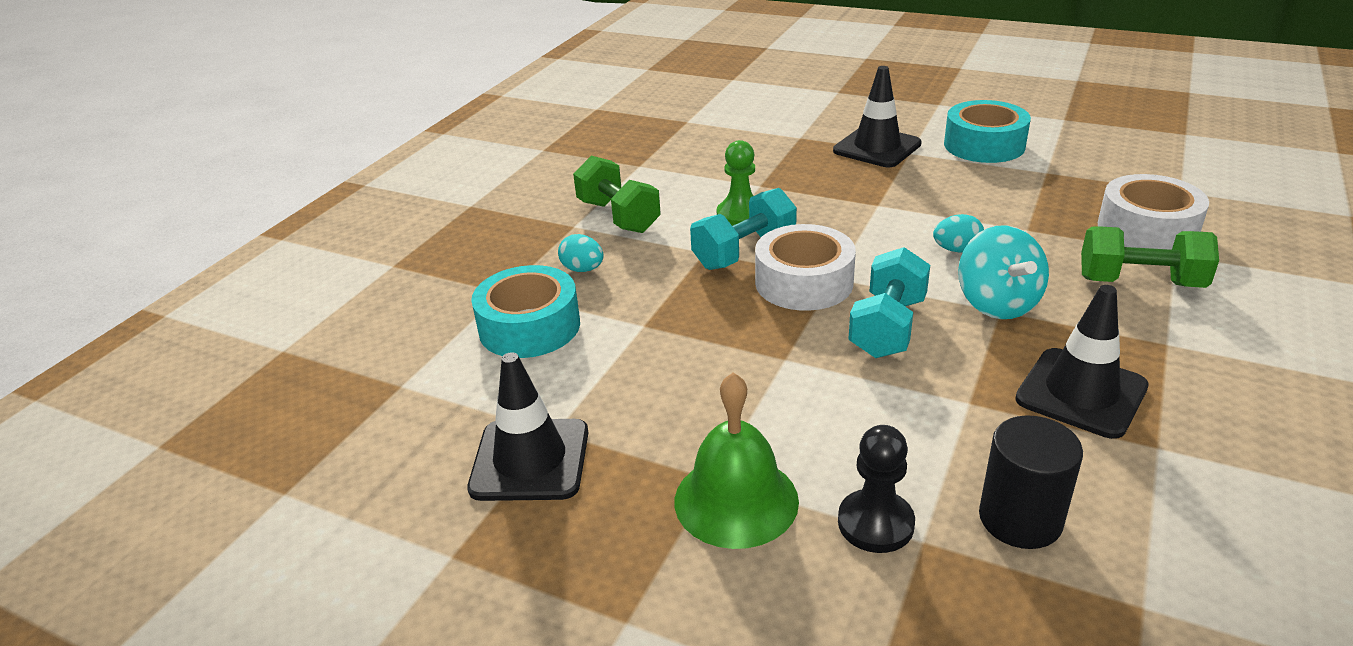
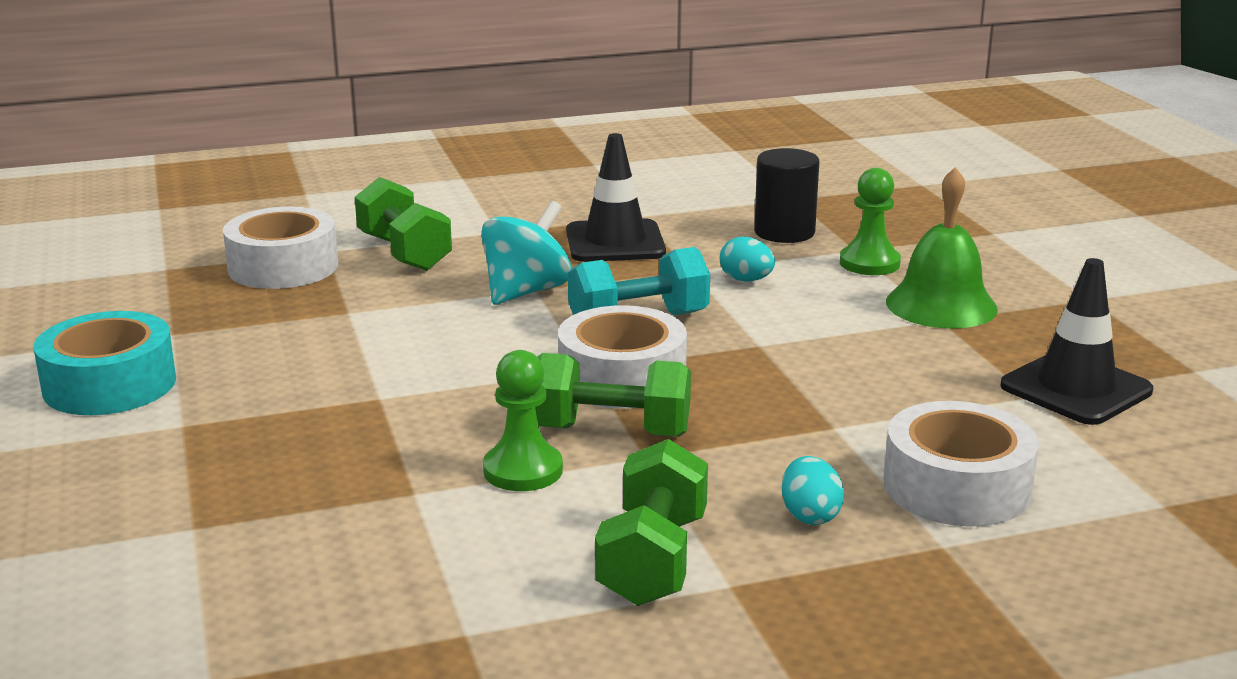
camera: 135 degrees left, 10 degrees down
(529, 327) = (956, 487): turquoise tape -> white tape
(744, 252) = (611, 431): turquoise dumbbell -> green dumbbell
(875, 523) = (869, 263): black pawn -> green pawn
(877, 147) = (184, 451): black traffic cone -> none
(956, 250) = (442, 330): turquoise egg -> turquoise egg (746, 280)

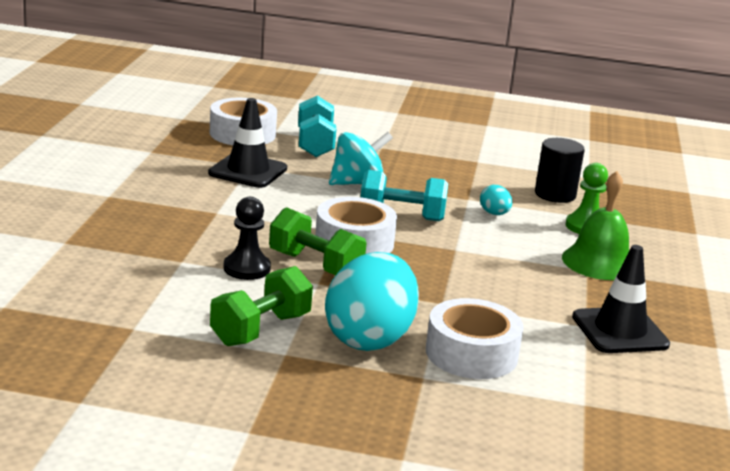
camera: 25 degrees right, 0 degrees up
(110, 384) = (96, 167): turquoise tape -> none
(404, 253) = (315, 144): green dumbbell -> turquoise dumbbell
(523, 470) = (247, 268): green pawn -> black pawn
(615, 242) = (442, 171): black traffic cone -> black traffic cone (248, 171)
(810, 515) = (369, 338): turquoise egg -> turquoise egg, size x2.39

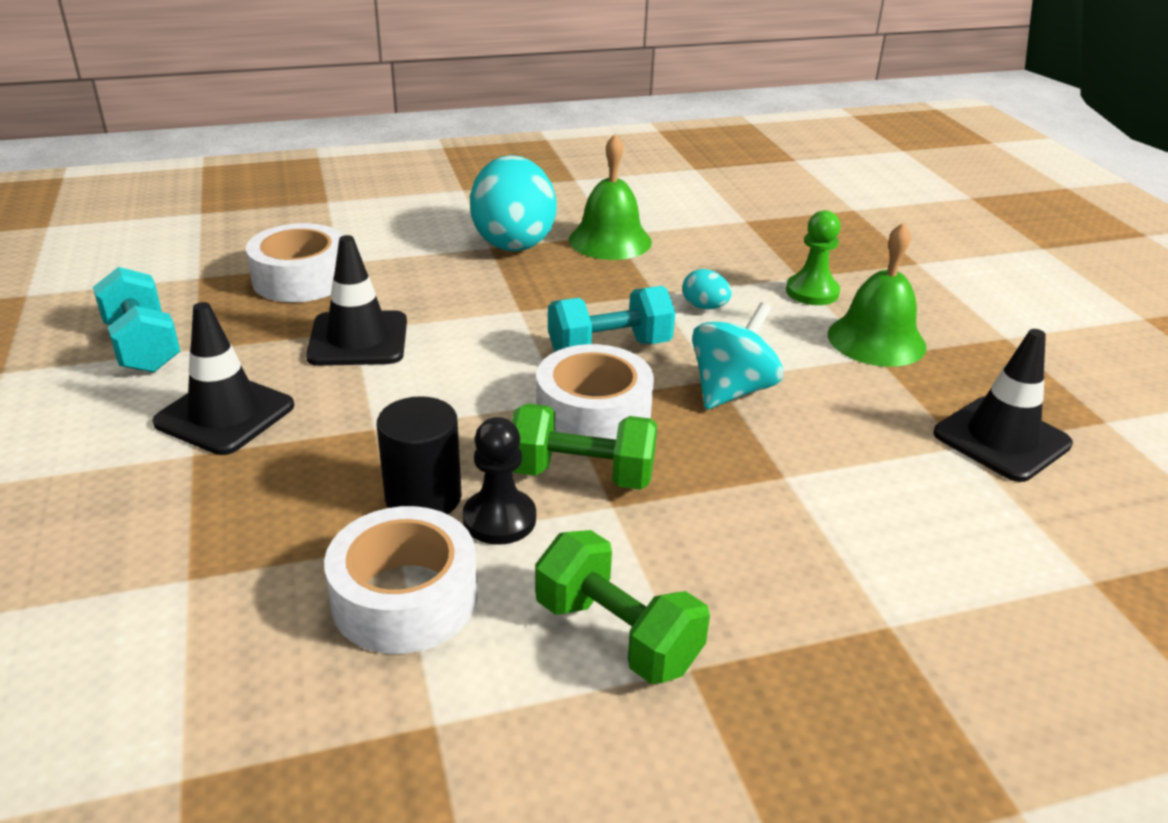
camera: 25 degrees left, 10 degrees up
(140, 184) = (225, 414): none -> black traffic cone
(260, 329) = (617, 635): green dumbbell -> green dumbbell turned 60 degrees counterclockwise
(315, 144) = (407, 267): turquoise dumbbell -> turquoise dumbbell (143, 346)
(357, 183) = (512, 313): turquoise spinning top -> turquoise spinning top (731, 390)
(369, 338) = (764, 583): turquoise egg -> turquoise egg (513, 241)
(470, 164) = (610, 240): none -> green bell
(471, 353) = (899, 552): white tape -> white tape (405, 598)
(555, 195) = (737, 256): black cylinder -> black cylinder (423, 497)

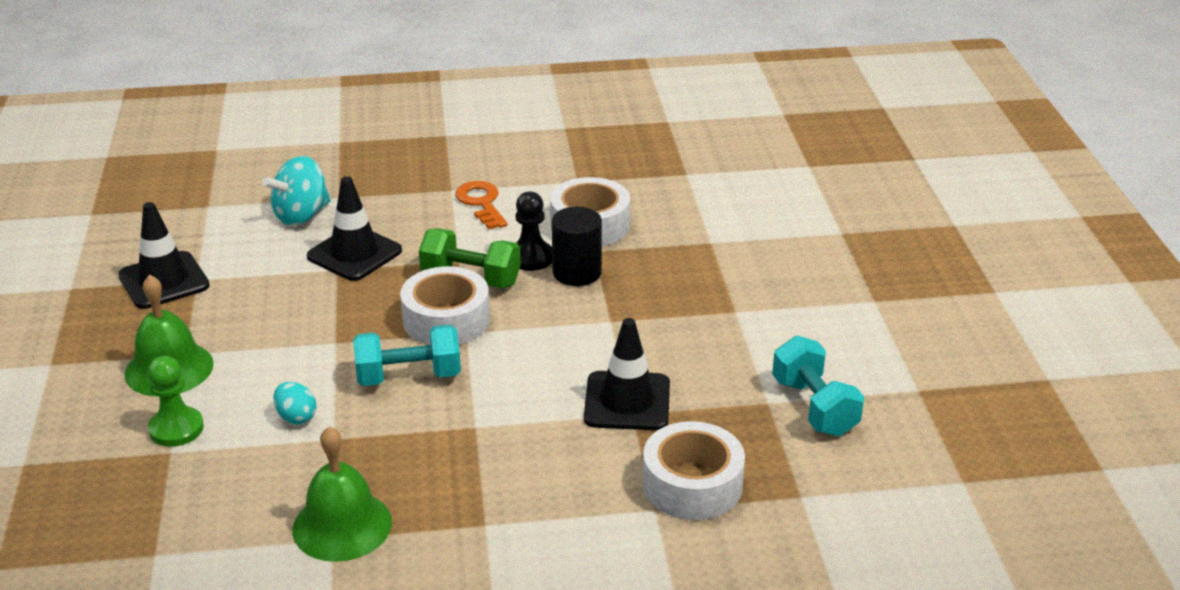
camera: 170 degrees left, 0 degrees up
(225, 414) = (722, 338): black traffic cone -> black traffic cone (354, 254)
(513, 241) = (456, 531): turquoise egg -> none
(617, 635) = (481, 203): green dumbbell -> orange key
(731, 390) = (330, 331): turquoise spinning top -> turquoise spinning top (301, 215)

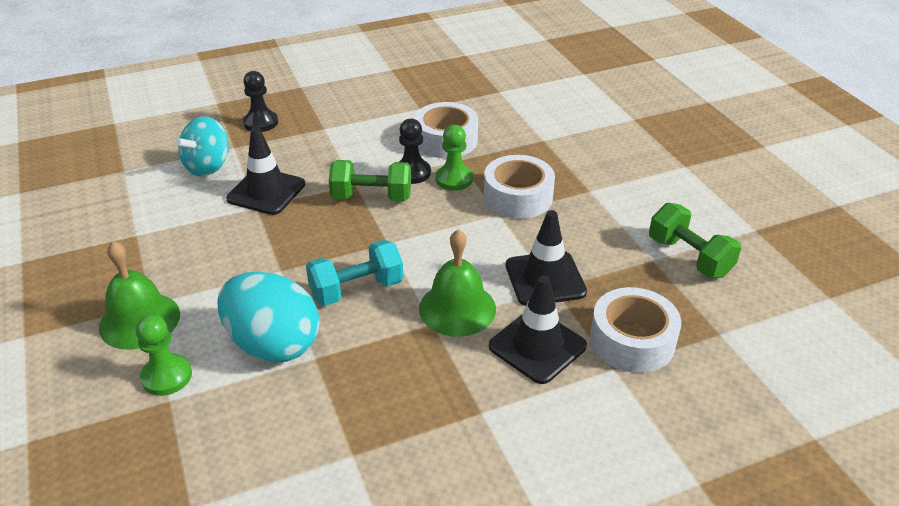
camera: 15 degrees left, 5 degrees up
(164, 281) = (107, 241): black traffic cone -> black traffic cone (537, 346)
(296, 417) = (273, 344): turquoise egg -> turquoise egg, size x2.39
(342, 525) = (356, 440): green bell -> green bell (457, 308)
(381, 172) = (261, 123): none -> black pawn
(446, 320) = (367, 235): white tape -> white tape (518, 197)
(481, 203) = (353, 135): orange key -> none
(577, 273) = (454, 179): black cylinder -> green pawn
(814, 407) = (689, 257): turquoise dumbbell -> green dumbbell

